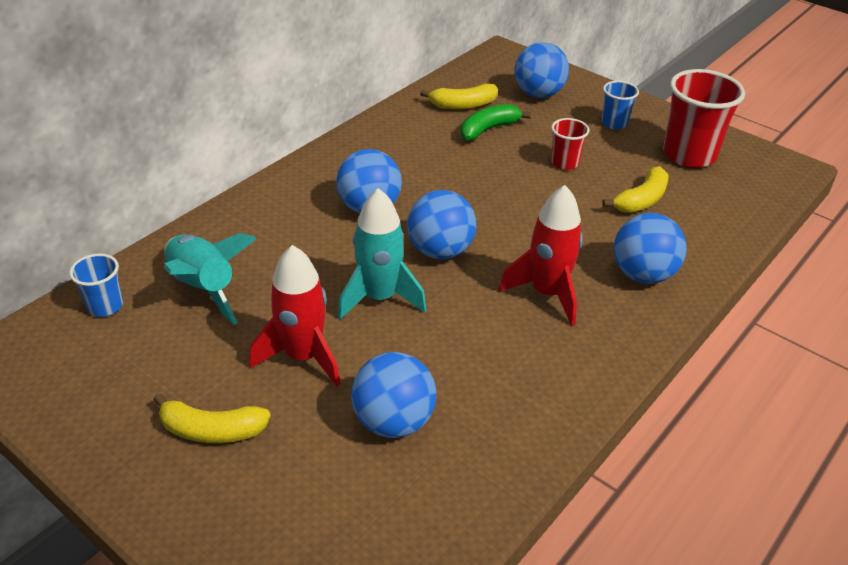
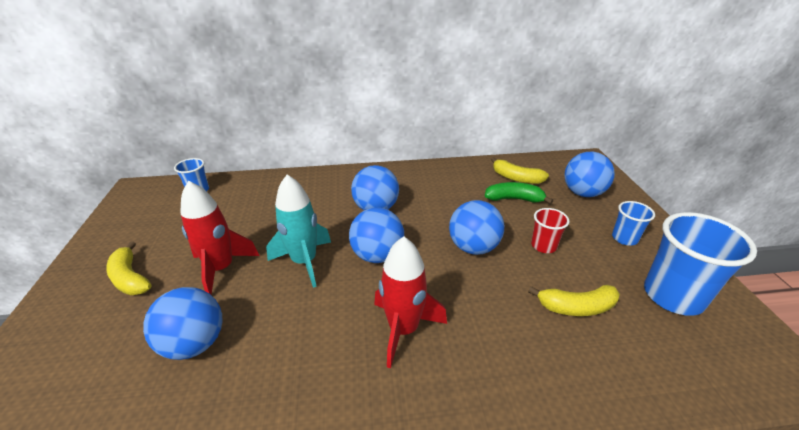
camera: 45 degrees right, 5 degrees down
(203, 288) = (242, 205): turquoise rocket -> none
(642, 274) = (499, 368): blue ball -> blue ball (473, 247)
(689, 155) = (673, 296): red cup -> blue cup

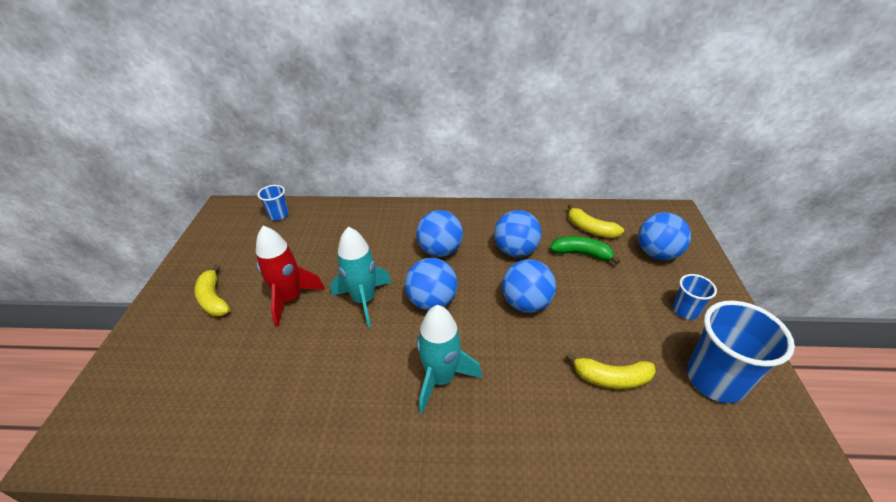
camera: 10 degrees right, 5 degrees up
(195, 343) = (261, 367): blue ball -> blue ball (515, 251)
(403, 329) = (441, 378): red rocket -> turquoise rocket
(543, 246) = (597, 309): red cup -> none

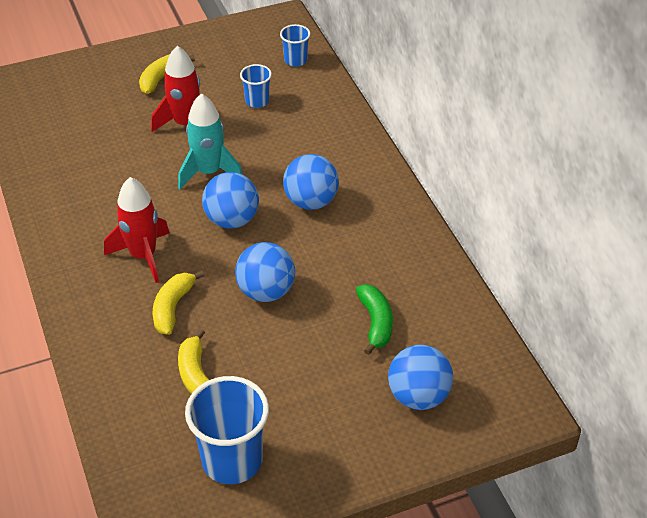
camera: 65 degrees right, 5 degrees up
(441, 378) = (143, 256): turquoise rocket -> red rocket
(515, 251) = (346, 263): blue ball -> none
(590, 229) = (430, 324): yellow banana -> yellow banana (173, 308)
(685, 310) = (325, 431): blue cup -> blue cup (257, 101)

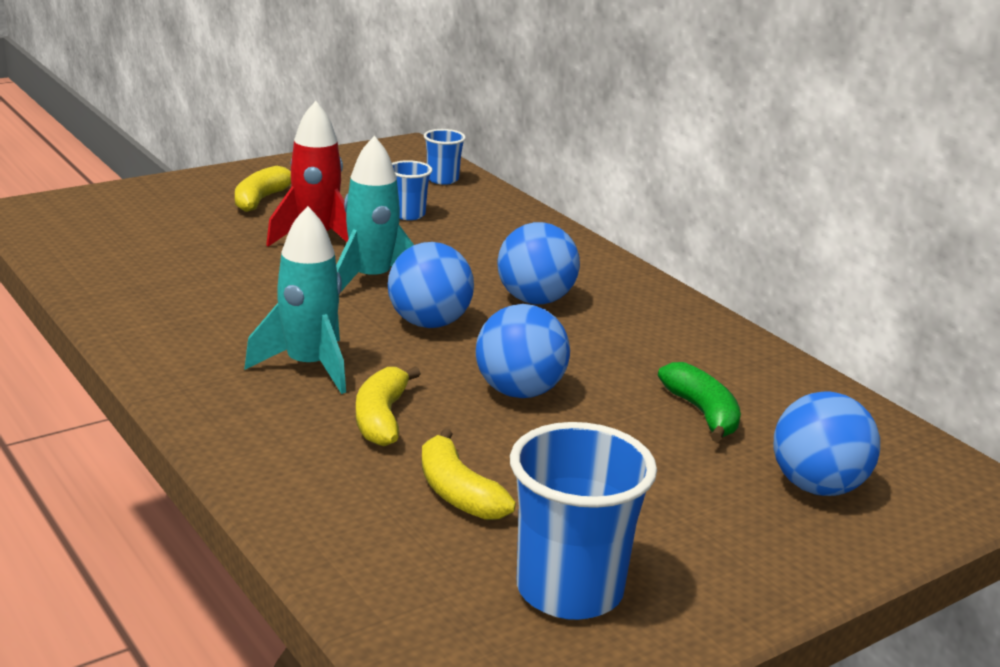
camera: 15 degrees left, 20 degrees down
(143, 256) = (308, 366): red rocket -> turquoise rocket

